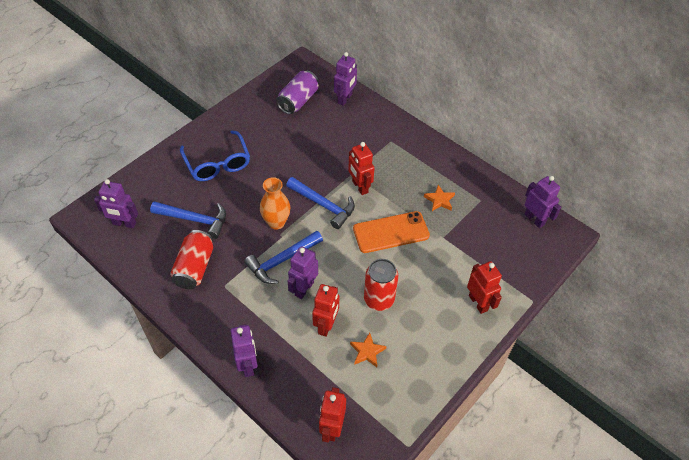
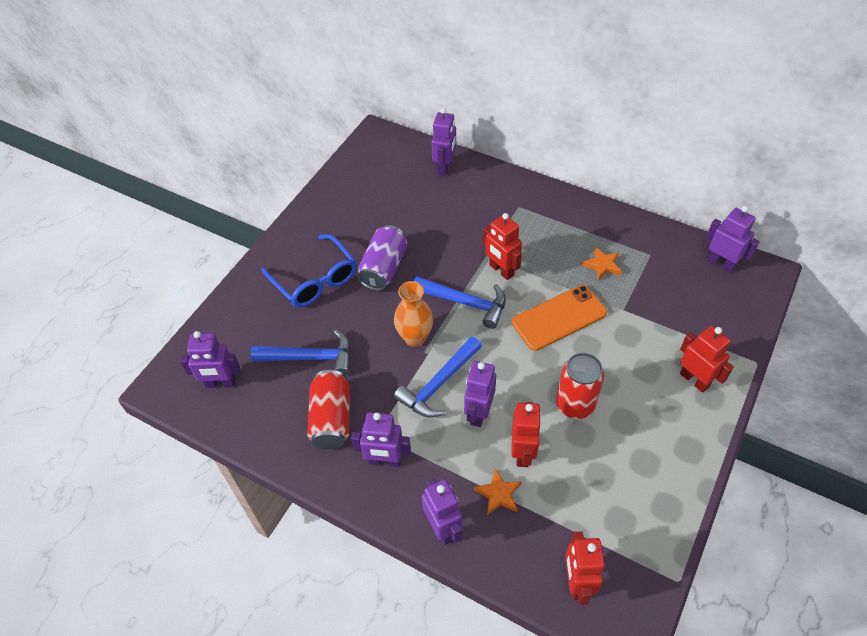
camera: 10 degrees left, 0 degrees up
(223, 307) = (385, 461): none -> purple robot
(298, 101) = (388, 181): purple can -> purple can (384, 268)
(367, 351) = (584, 473): orange star -> orange star (498, 494)

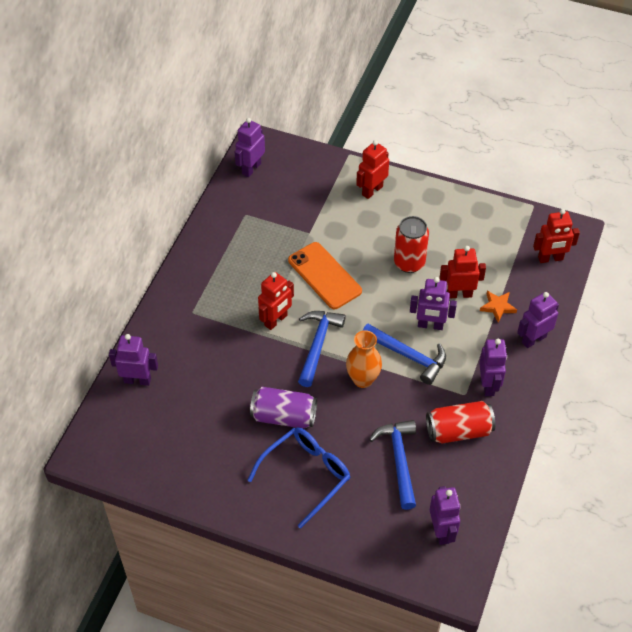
camera: 100 degrees left, 0 degrees up
(602, 265) = (262, 247): orange star -> none

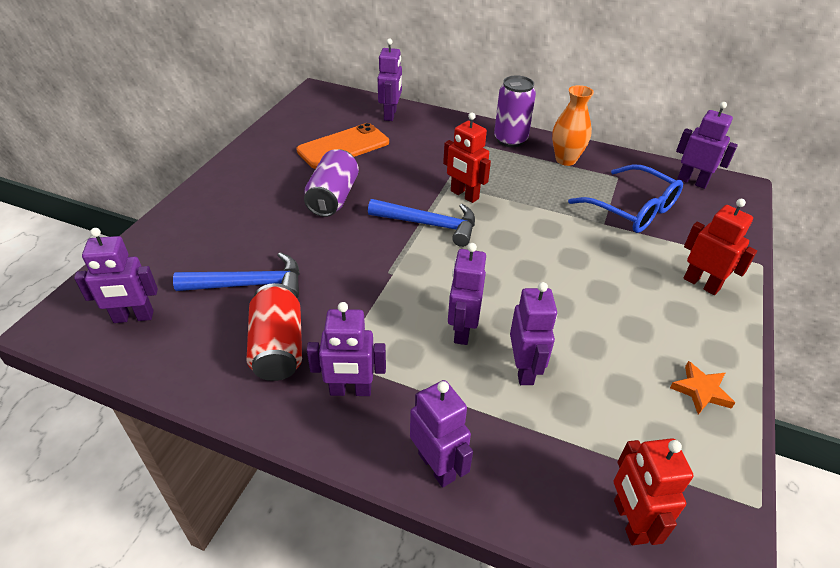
camera: 90 degrees right, 10 degrees down
(187, 283) = (510, 140): none -> purple can
(306, 475) = (254, 211): blue glasses -> blue glasses (632, 209)
(324, 276) = (536, 234): orange phone -> orange phone (343, 147)
(363, 379) = (375, 259): orange vase -> orange vase (565, 159)
(408, 356) = (409, 303): blue hammer -> none
(409, 263) = (574, 315): red can -> none
(459, 294) = (524, 369): red robot -> purple robot
(497, 307) = (503, 419): orange star -> orange star (701, 390)

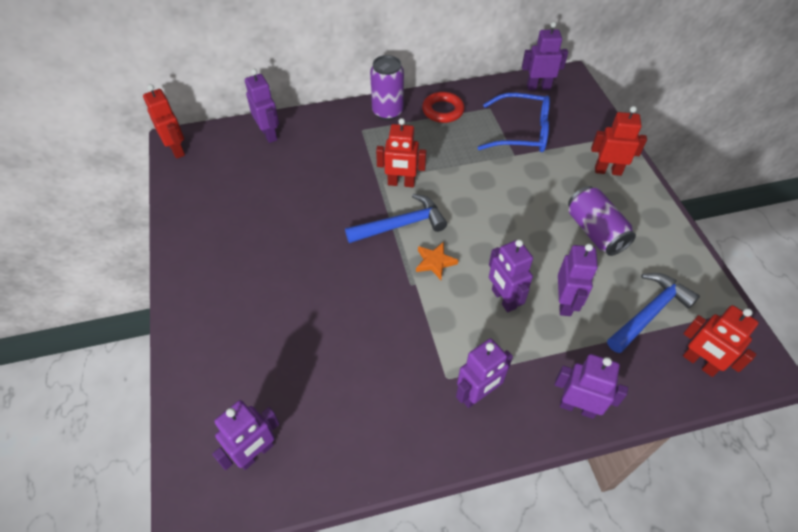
camera: 35 degrees left, 10 degrees up
(249, 284) = (319, 362): blue hammer -> blue hammer (649, 313)
(278, 347) = (396, 398): red can -> none
(311, 96) = (177, 149): none -> red robot
(333, 197) = (303, 243): purple can -> purple can (595, 231)
(343, 147) = (261, 188): orange phone -> none
(524, 369) = (565, 303): purple robot -> purple robot turned 45 degrees clockwise
(565, 159) = (443, 110): orange vase -> red ring
(701, 390) = (666, 251): orange star -> orange star (435, 262)

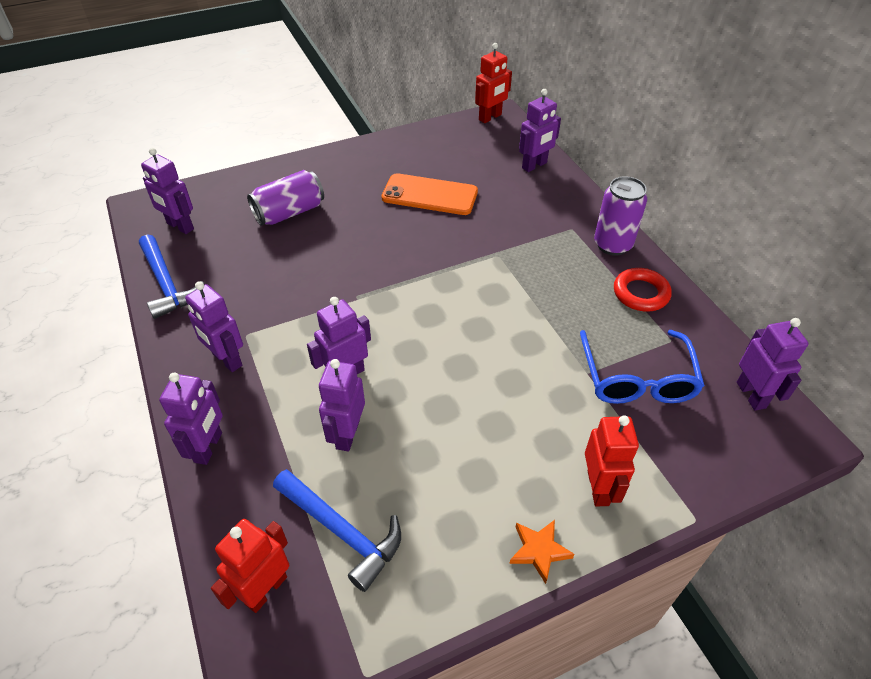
camera: 80 degrees right, 5 degrees down
(284, 213) = (429, 195): none -> orange phone
(401, 183) = (497, 271): red robot -> none
(401, 225) = (435, 278): blue hammer -> blue hammer (166, 284)
(435, 262) = (388, 311): orange star -> orange star (539, 550)
(565, 303) = (347, 434): purple robot -> purple robot turned 105 degrees clockwise
(595, 231) = (470, 468): purple can -> purple can (289, 212)

